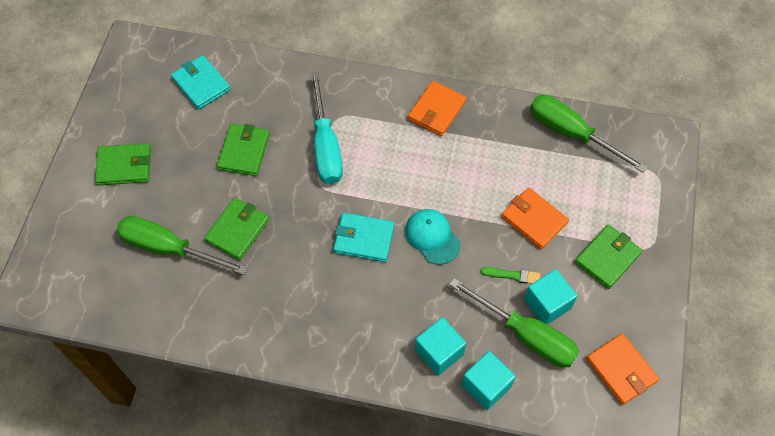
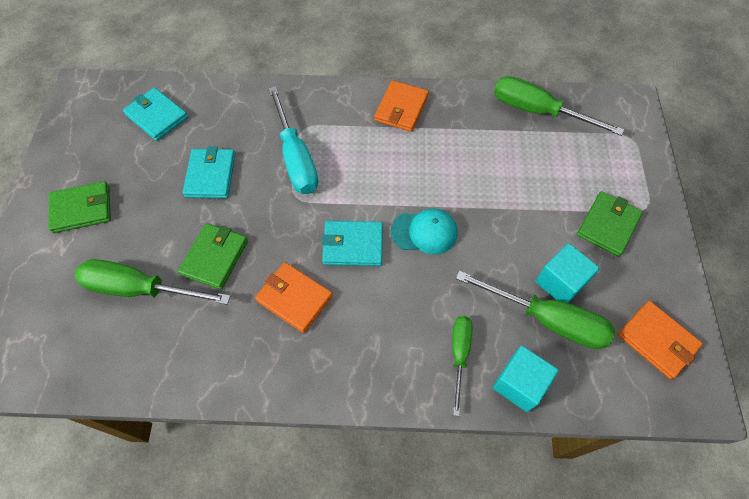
camera: 10 degrees left, 0 degrees up
(244, 151) = (210, 175): green wallet -> turquoise wallet
(432, 237) = (424, 232): turquoise cap -> turquoise cap turned 135 degrees clockwise
(439, 352) = (459, 355): turquoise cube -> green screwdriver
(513, 275) = (517, 258): green brush -> none
(534, 220) = (524, 199): orange wallet -> orange wallet (294, 298)

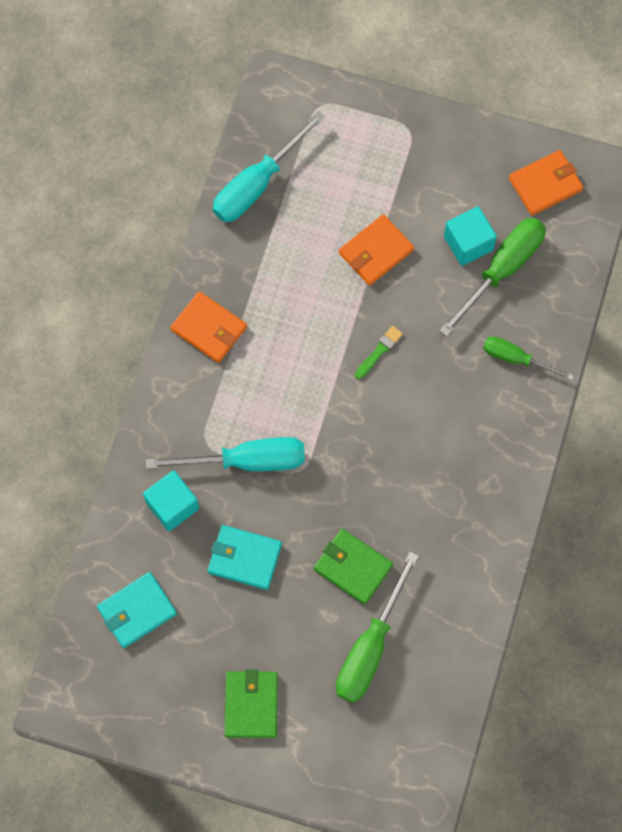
camera: 75 degrees left, 10 degrees up
(294, 298) = (421, 495): orange wallet -> orange wallet (376, 251)
(353, 245) = (375, 425): turquoise wallet -> none
(424, 232) = (379, 351): turquoise cap -> green brush
(519, 384) = (555, 316): turquoise cube -> turquoise cube (172, 506)
(538, 111) = (257, 184): green screwdriver -> turquoise screwdriver
(607, 225) = (419, 174): green wallet -> none

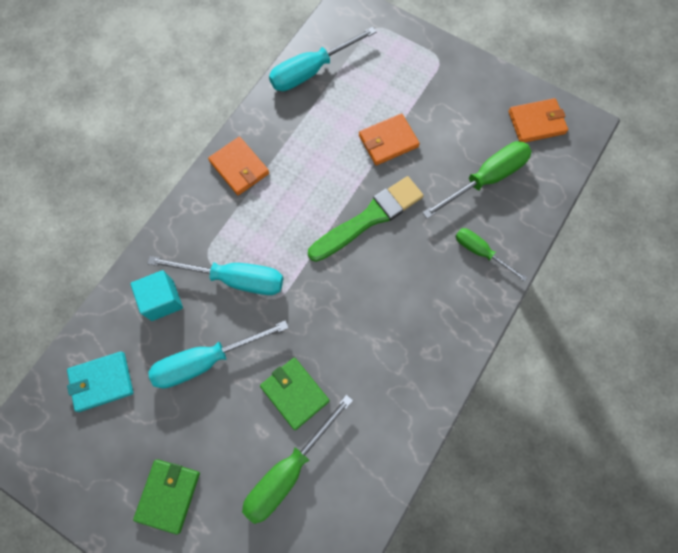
camera: 15 degrees right, 0 degrees up
(244, 558) = (206, 360): turquoise wallet -> turquoise screwdriver
(379, 351) = (369, 218): green brush -> green brush, size x2.37
(468, 243) = (463, 152): turquoise cube -> none

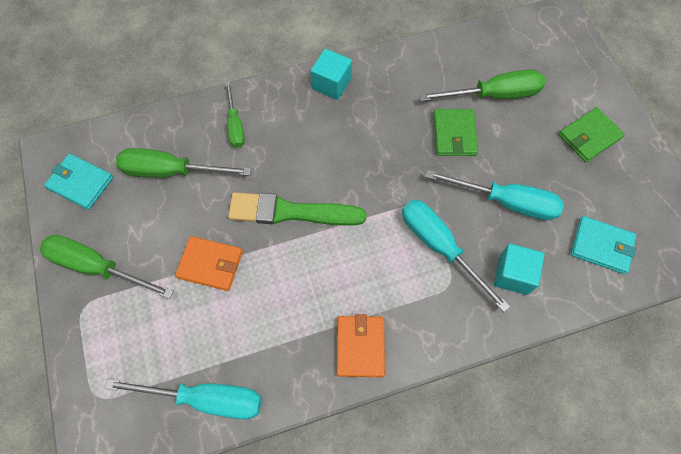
camera: 140 degrees left, 5 degrees down
(443, 357) = (331, 84): none -> turquoise cube
(458, 85) = (97, 267): none -> green screwdriver
(536, 122) = (80, 183): orange wallet -> turquoise wallet

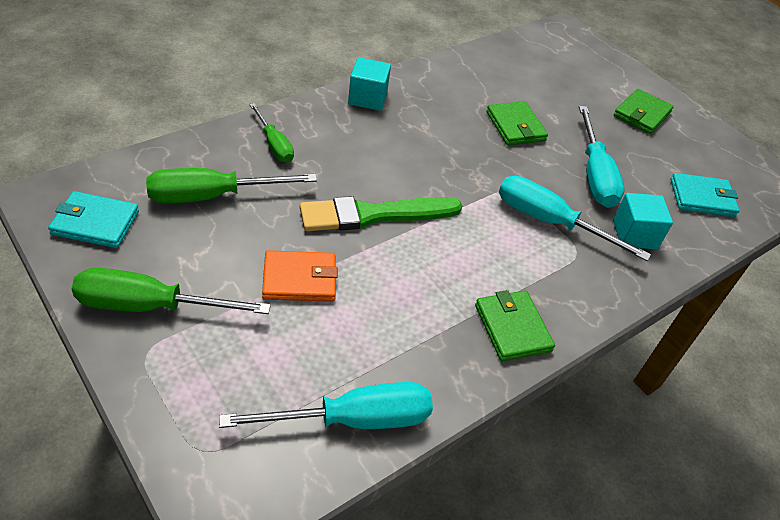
camera: 25 degrees left, 20 degrees down
(360, 347) = (512, 328): orange wallet -> green wallet
(493, 95) = (537, 91): green screwdriver -> none
(506, 202) = (594, 175): turquoise screwdriver -> turquoise screwdriver turned 90 degrees clockwise

